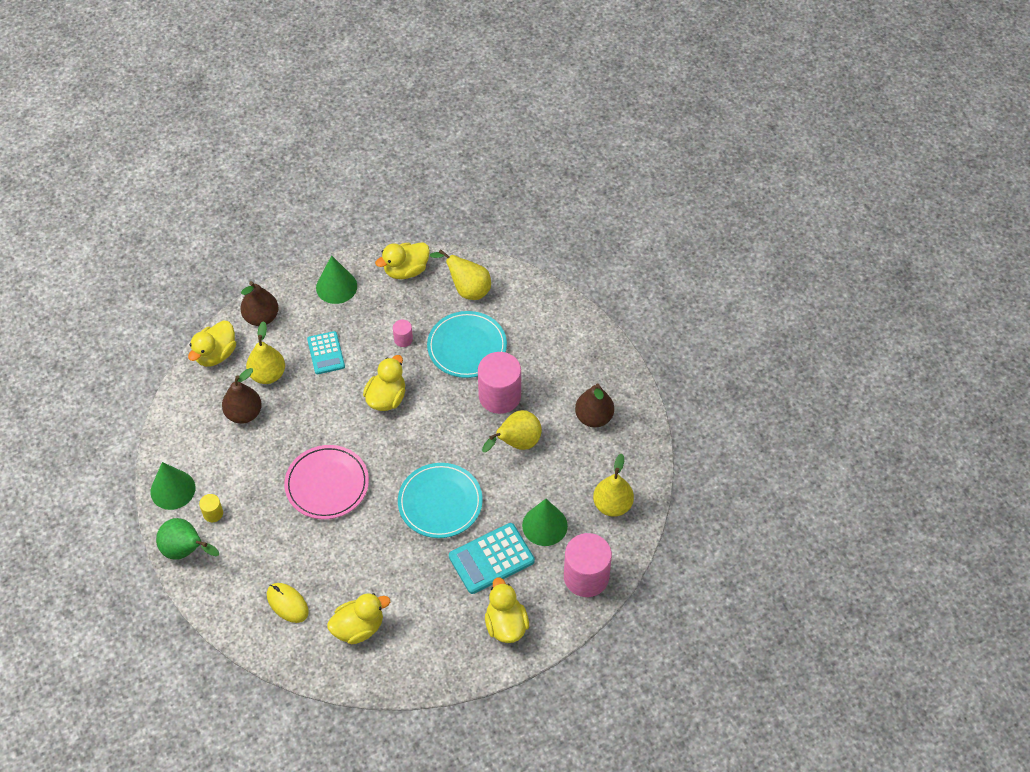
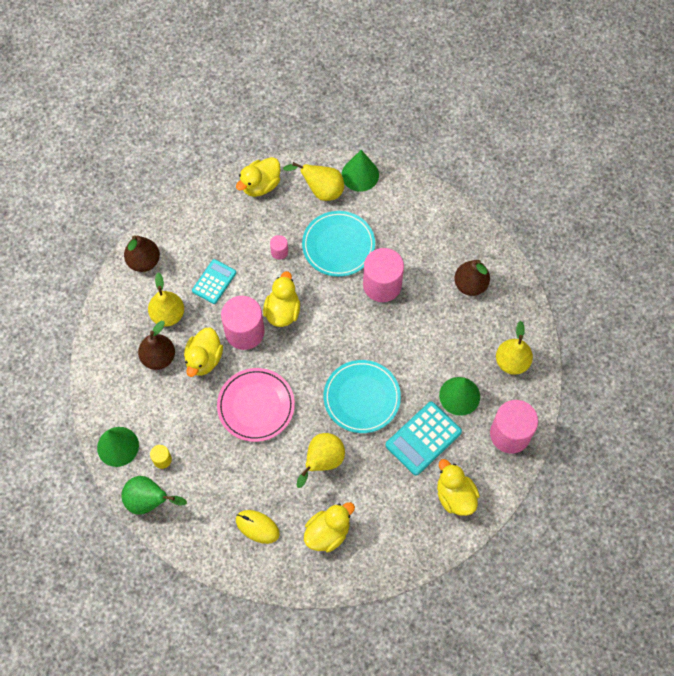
camera: 15 degrees left, 10 degrees up
(216, 354) = (114, 307): yellow duck -> yellow duck (204, 359)
(326, 353) = (214, 282): turquoise calculator -> turquoise calculator turned 120 degrees counterclockwise
(336, 287) = (203, 216): green cone -> green cone (360, 175)
(340, 409) = (244, 332): none -> pink cylinder
(516, 443) = (411, 325): yellow pear -> yellow pear (322, 462)

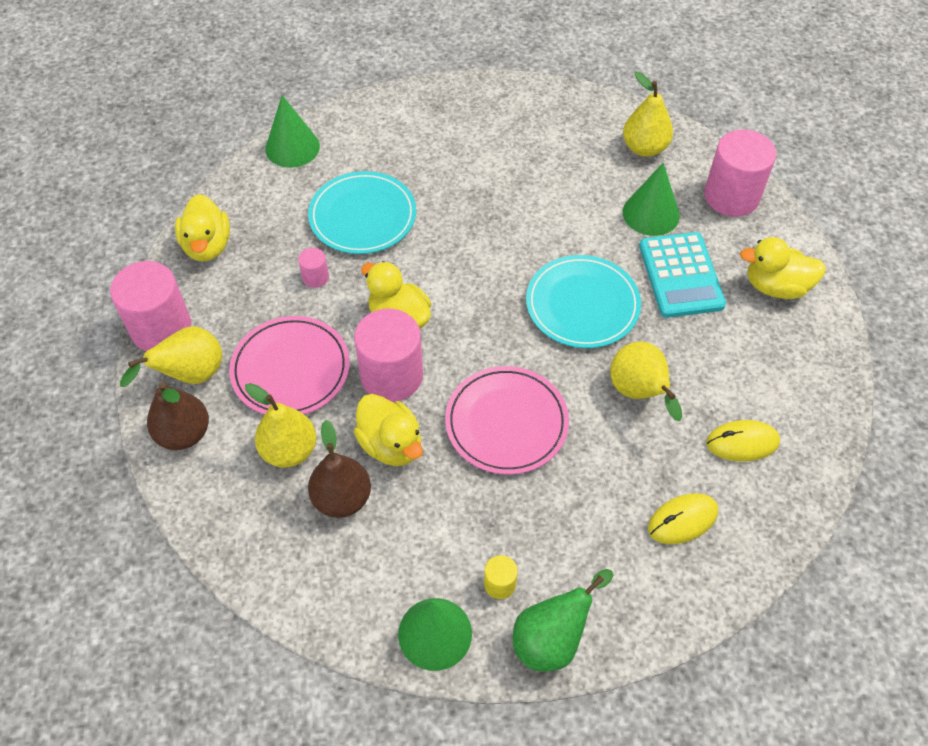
camera: 55 degrees left, 10 degrees down
(214, 282) = (290, 369): turquoise calculator -> pink plate
(321, 190) = (276, 192): yellow pear -> yellow pear (190, 375)
(328, 532) = (742, 442): yellow duck -> yellow mouse
(382, 285) = (451, 205): pink cylinder -> pink cylinder (161, 328)
(470, 285) = (521, 131): brown pear -> none

